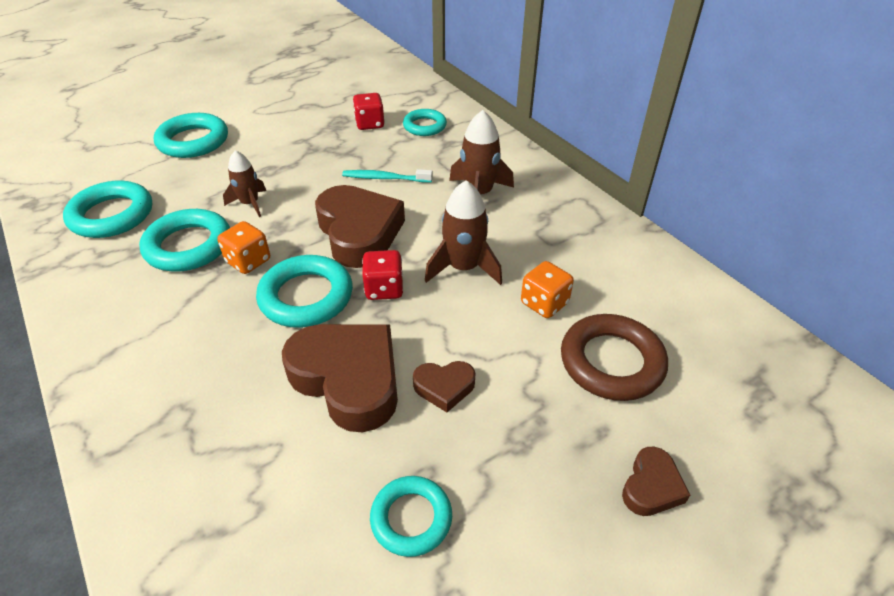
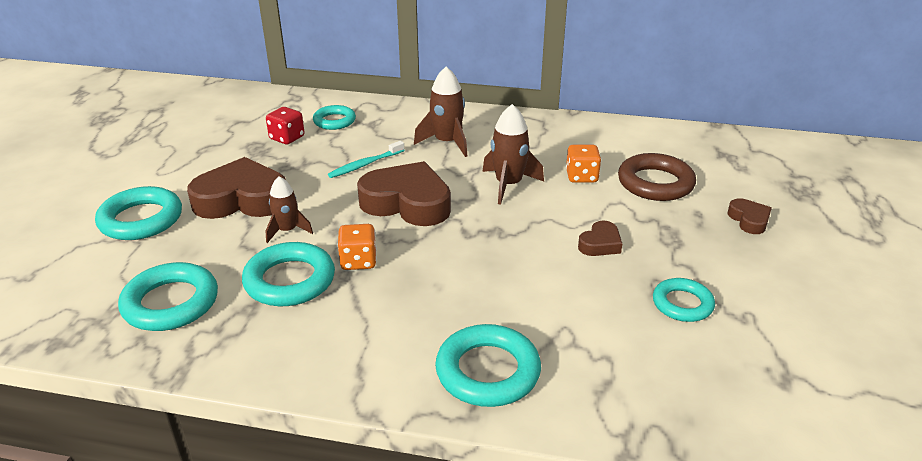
camera: 45 degrees left, 10 degrees down
(306, 297) = (440, 254): turquoise ring -> turquoise ring (488, 371)
(348, 379) = (545, 274): brown heart -> brown heart (242, 199)
(384, 289) = (481, 221): red dice -> none

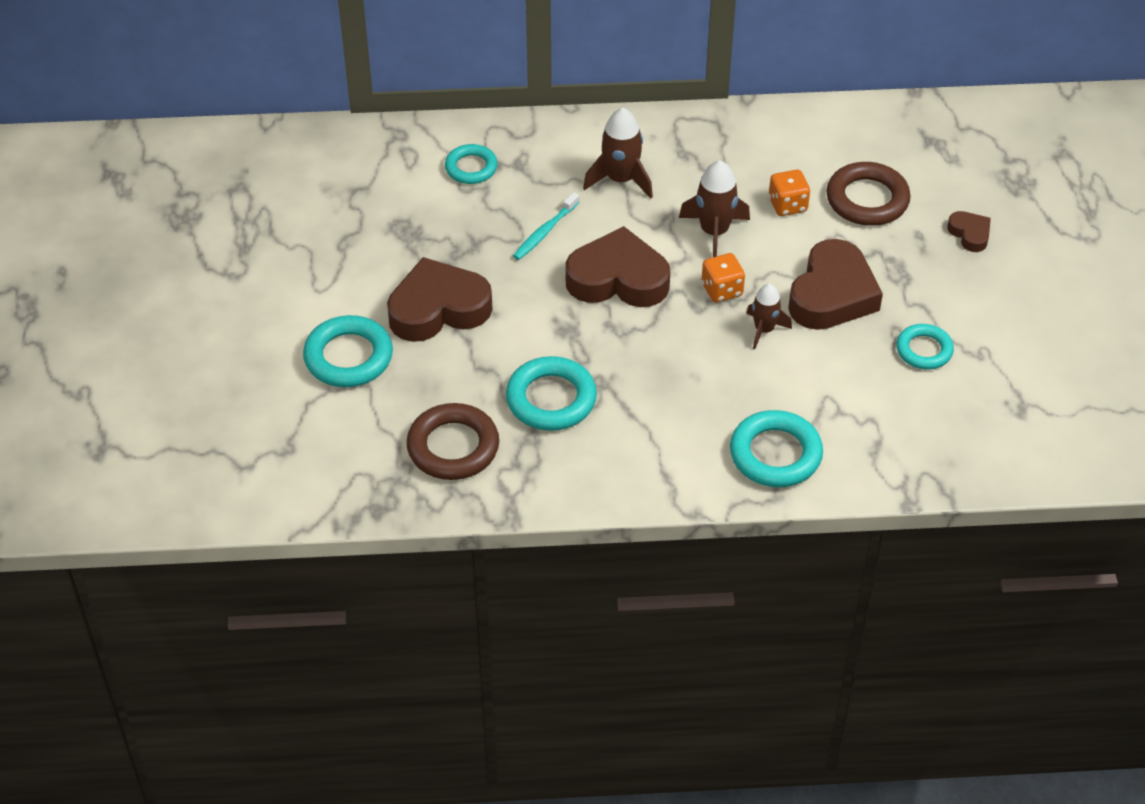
camera: 15 degrees left, 15 degrees up
(171, 303) = (453, 447): turquoise ring -> brown ring
(287, 138) = (431, 207): red dice -> none
(287, 230) = (513, 340): brown rocket -> brown rocket (764, 329)
(358, 261) = (605, 363): orange dice -> orange dice (722, 290)
(600, 244) = (832, 294): brown heart -> brown heart, size x2.09

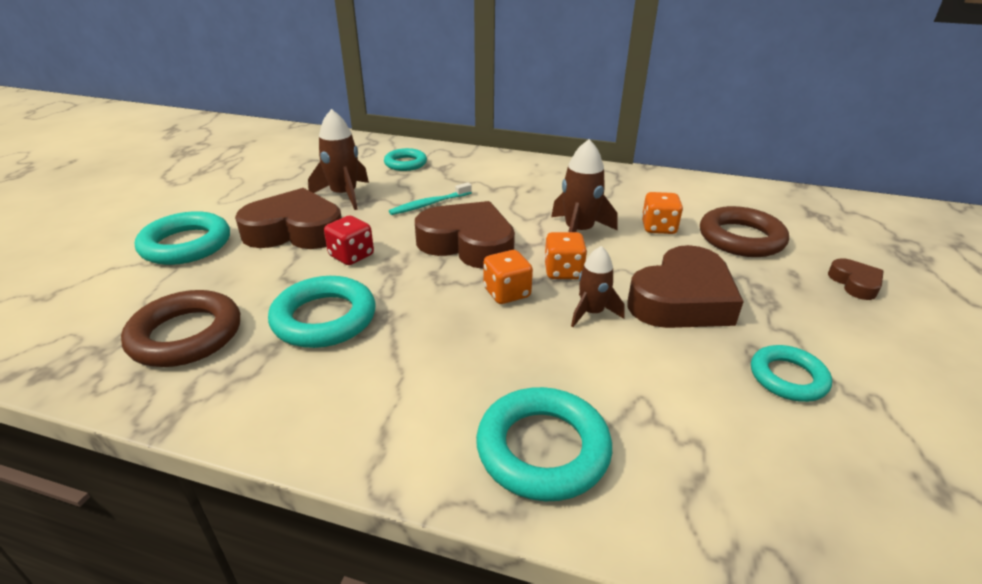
camera: 20 degrees right, 15 degrees down
(520, 325) = (351, 256): none -> red dice
(620, 179) = (516, 188): brown rocket -> brown rocket (344, 195)
(685, 329) = (507, 293): none -> orange dice

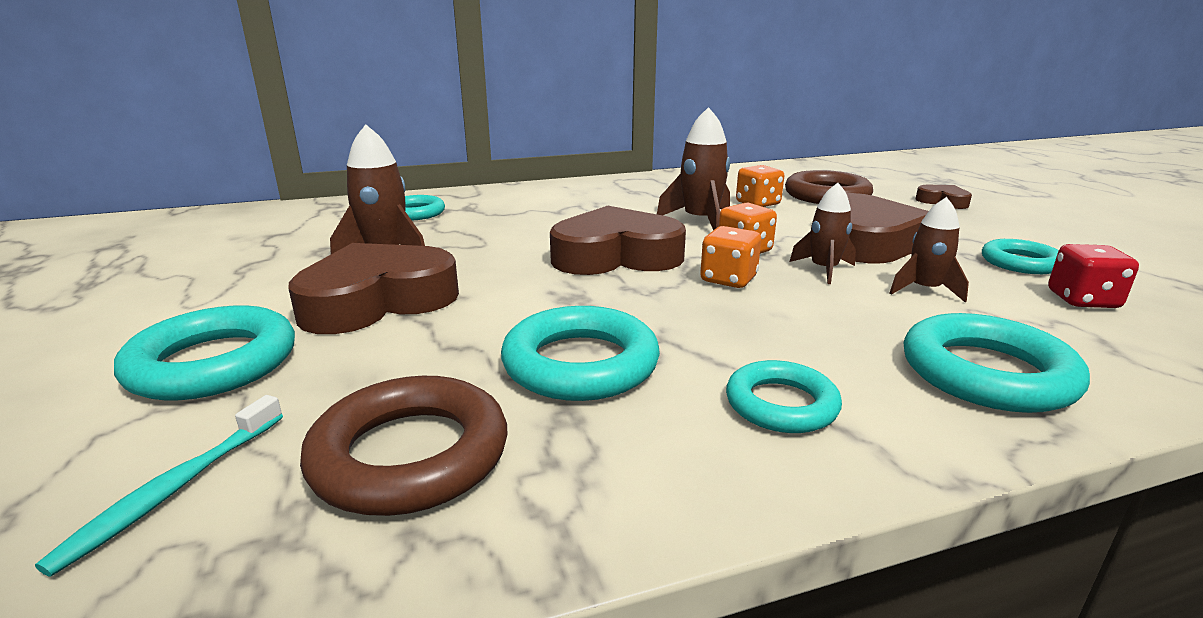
camera: 35 degrees left, 10 degrees down
(351, 256) = (502, 301): red dice -> red dice (1082, 300)
(378, 398) = (781, 404): none -> turquoise ring
(429, 204) = (511, 237): turquoise toothbrush -> turquoise toothbrush (175, 489)
(638, 364) = (924, 290): none -> brown rocket

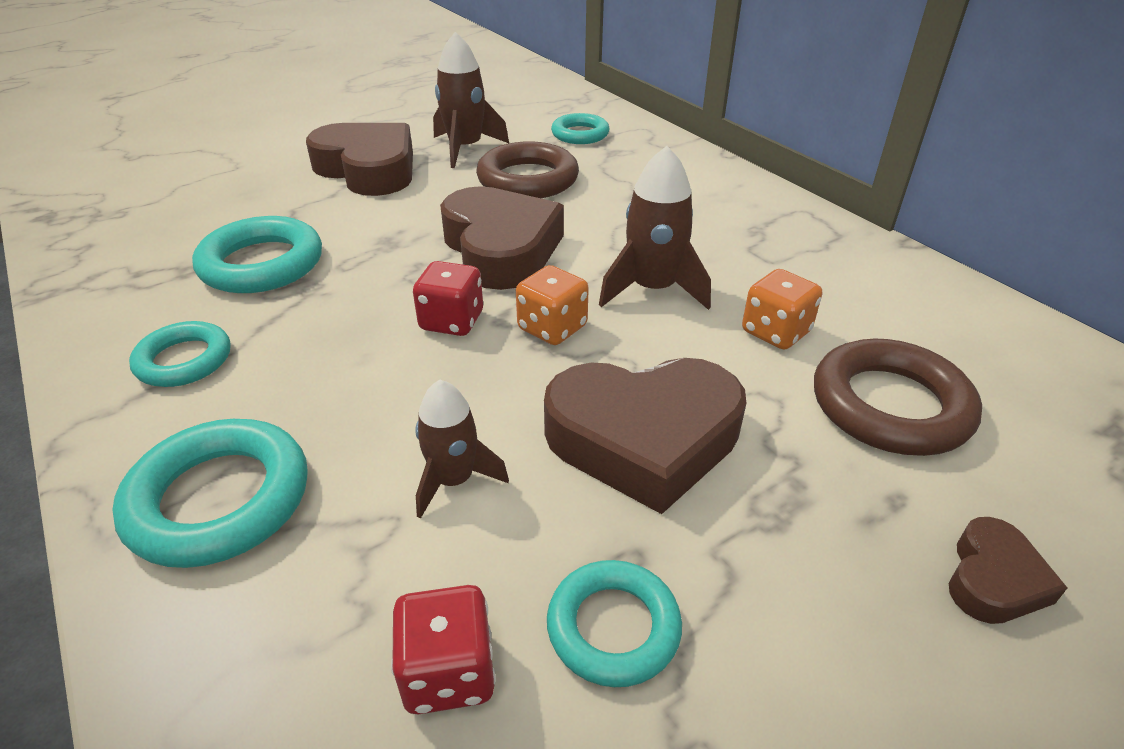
camera: 75 degrees right, 15 degrees up
(175, 489) = (145, 181): turquoise toothbrush -> none
(213, 363) = (272, 150): turquoise ring -> none
(410, 455) = (156, 229): brown ring -> brown ring (528, 179)
(728, 279) = (452, 321): orange dice -> red dice
(823, 270) = (504, 391): brown rocket -> none

